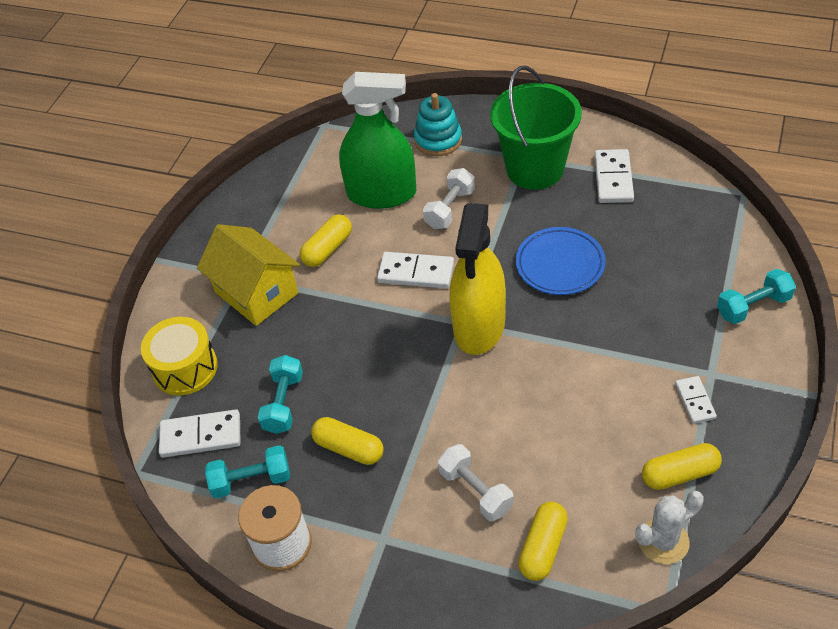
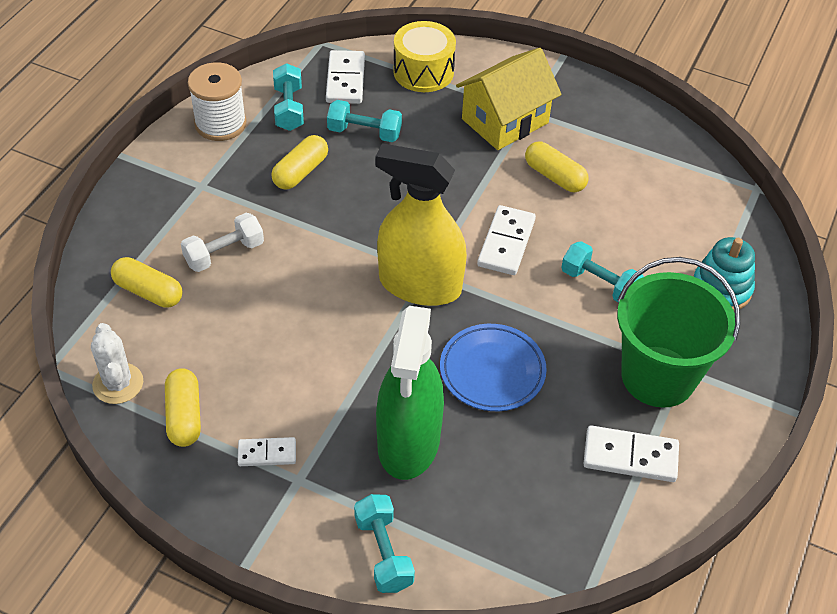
camera: 90 degrees right, 0 degrees up
(381, 194) = (633, 227): green spray bottle -> green spray bottle (409, 441)
(450, 209) = (599, 284): white dumbbell -> turquoise dumbbell

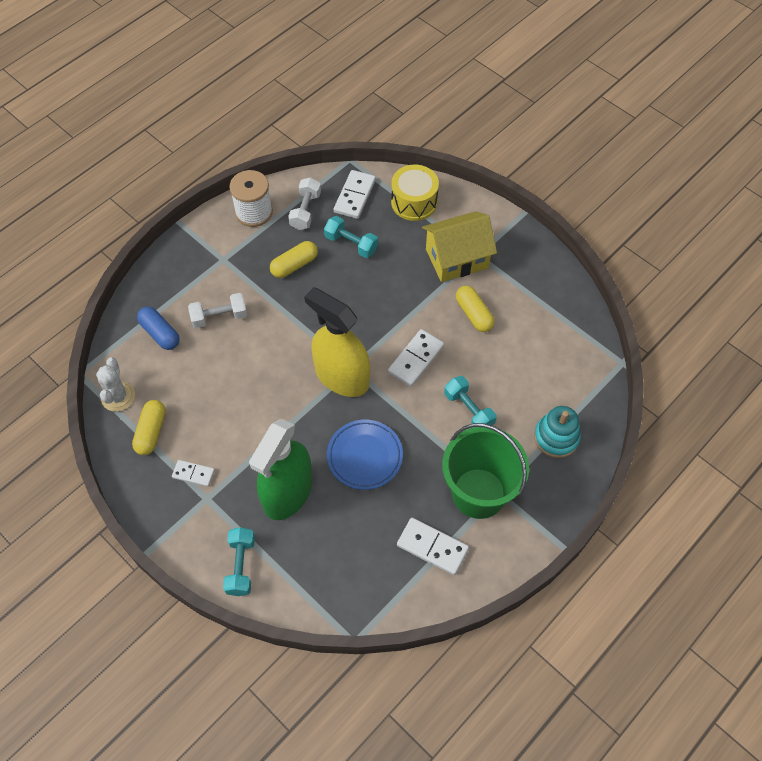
camera: 20 degrees right, 10 degrees up
(148, 292) = (160, 333): yellow capsule -> blue capsule
(289, 108) = (305, 211): turquoise dumbbell -> white dumbbell

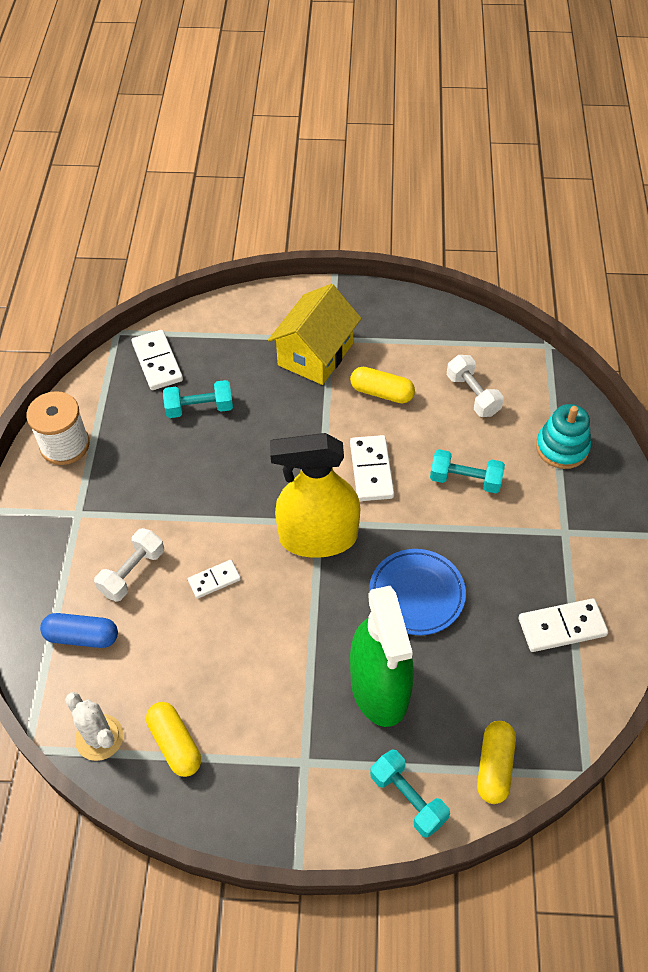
camera: 40 degrees left, 5 degrees down
(193, 474) = (265, 749): white domino -> white domino (214, 580)
(294, 265) = (161, 467): yellow capsule -> yellow capsule (494, 766)
(305, 211) = (120, 408): white dumbbell -> white dumbbell (472, 395)
(414, 202) = (222, 330): yellow drum -> none
(478, 493) = (550, 546): green bucket -> none

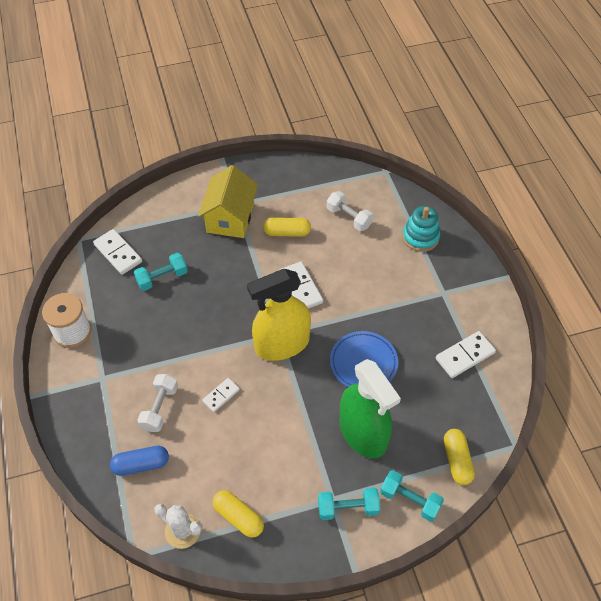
camera: 20 degrees left, 0 degrees up
(465, 480) = (366, 276): turquoise dumbbell -> turquoise dumbbell (348, 508)

